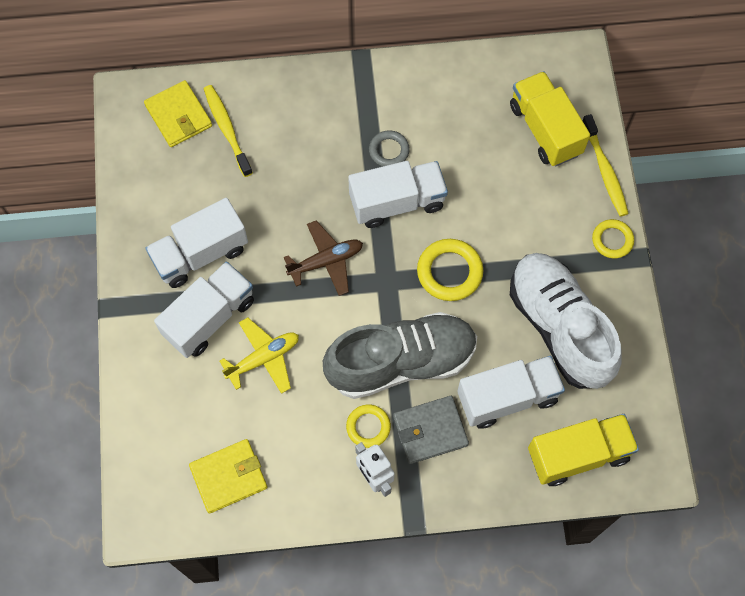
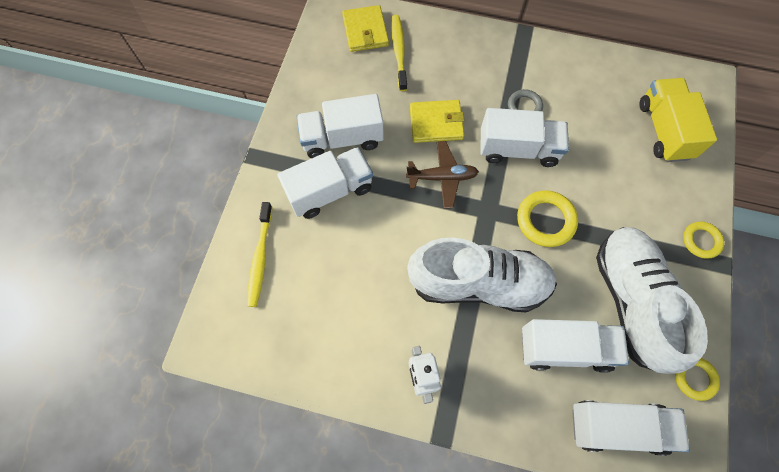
camera: 20 degrees right, 0 degrees up
(229, 477) = (294, 330): yellow wallet -> yellow wallet (436, 123)
(263, 358) = (361, 239): yellow plane -> none
(368, 427) = (430, 330): yellow ring -> yellow ring (694, 378)
(401, 362) = (478, 283): grey shoe -> white shoe
(430, 431) = (485, 354): grey wallet -> none
(578, 454) = (617, 427): yellow truck -> white truck
(605, 171) = (709, 180): yellow toothbrush -> yellow toothbrush (260, 258)

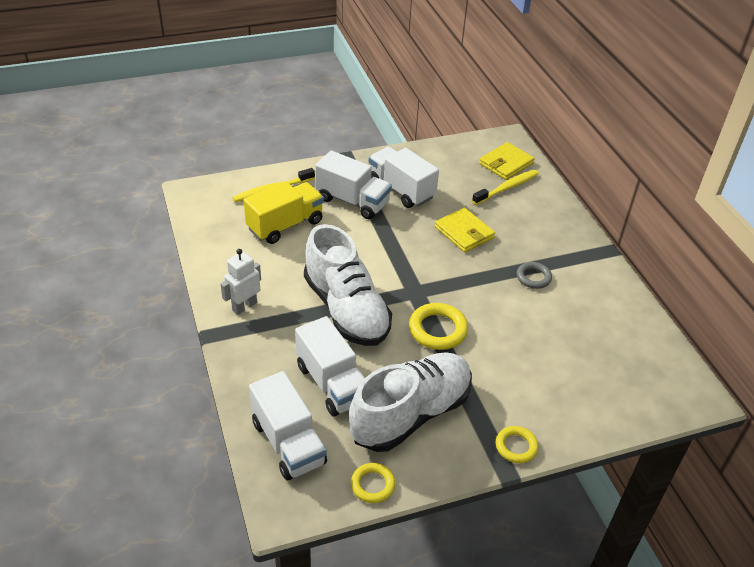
camera: 55 degrees right, 25 degrees down
(442, 177) = (419, 254): brown plane -> none
(518, 149) = (488, 288): white truck -> none
(664, 130) = (608, 380): yellow truck -> yellow truck (285, 225)

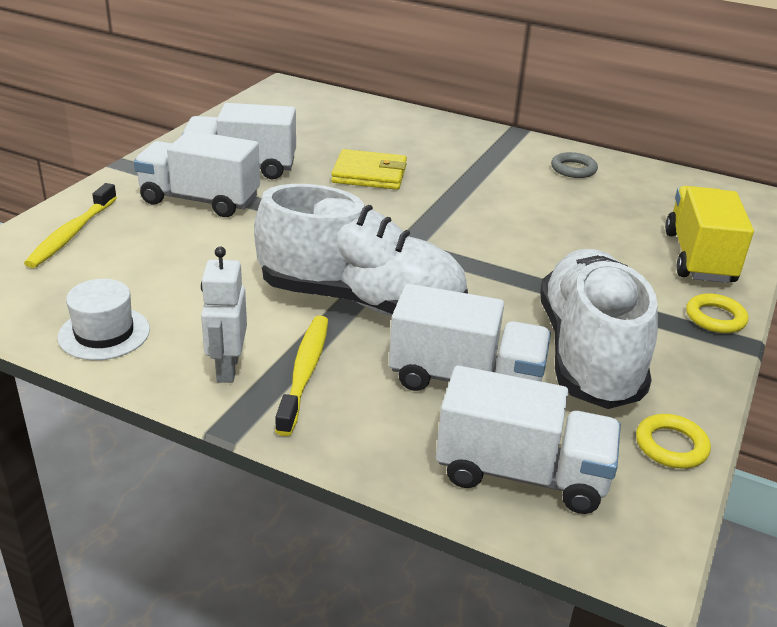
camera: 45 degrees left, 10 degrees down
(221, 256) = (104, 333): none -> white hat
(285, 225) = (148, 259): yellow truck -> yellow truck (699, 257)
(352, 201) = (200, 200): white truck -> white truck turned 150 degrees counterclockwise
(437, 330) = (484, 265): yellow ring -> none
(506, 163) = (317, 105): yellow wallet -> none
(507, 188) = (350, 123): yellow toothbrush -> yellow toothbrush (304, 372)
(533, 277) = (493, 179): grey ring -> grey ring (573, 169)

